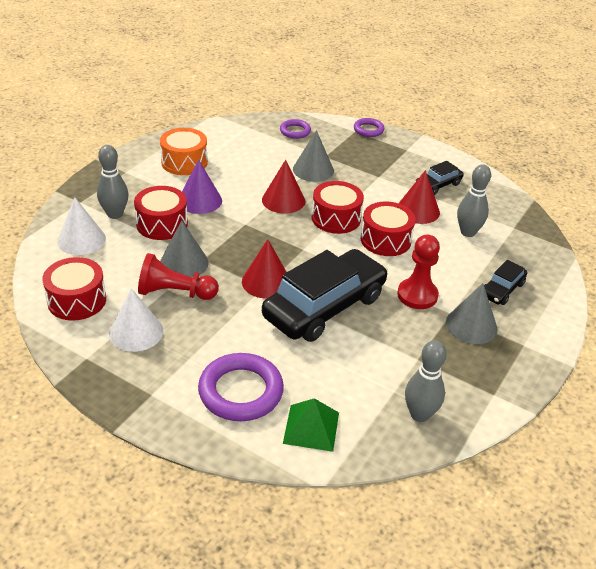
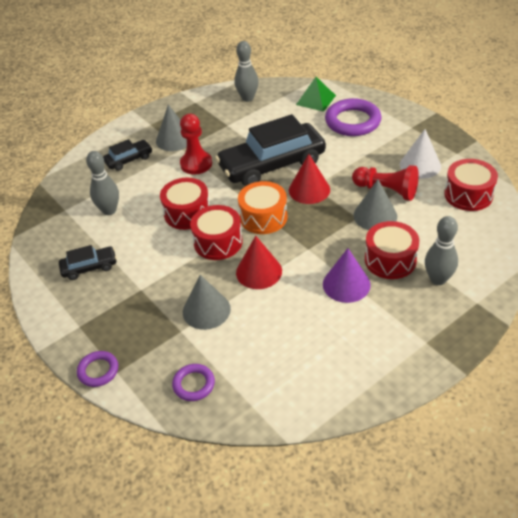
camera: 155 degrees left, 5 degrees up
(81, 239) = (470, 253): white cone -> none
(184, 162) = (353, 347): orange drum -> orange drum (263, 217)
(418, 210) = (134, 240): red cone -> none

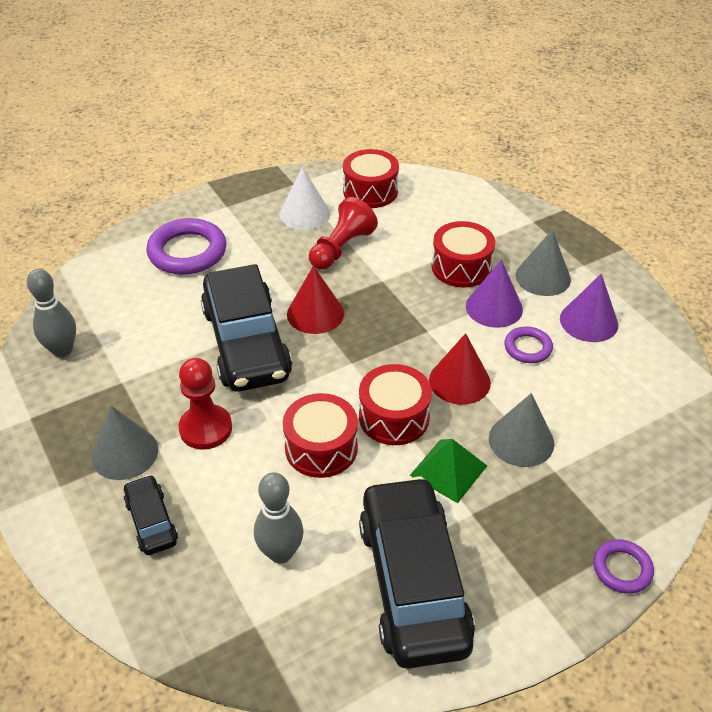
camera: 85 degrees left, 0 degrees up
(89, 267) = (413, 582): black car -> black car, size x2.13
(194, 384) = (642, 462): purple ring -> purple ring (527, 348)
(263, 217) = (356, 364): orange drum -> none
(316, 100) = (115, 278): green pyramid -> green pyramid (448, 470)
(348, 347) = (589, 321): none -> purple cone
(375, 215) = (384, 265): grey cone -> grey cone (543, 277)
(438, 279) = (497, 239): grey bowling pin -> none

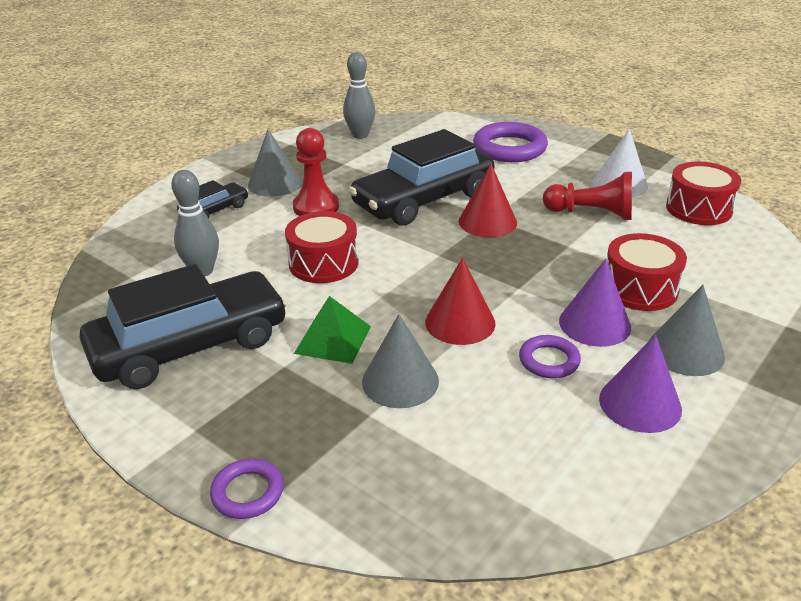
camera: 70 degrees right, 10 degrees down
(394, 417) = (383, 293): red drum -> none

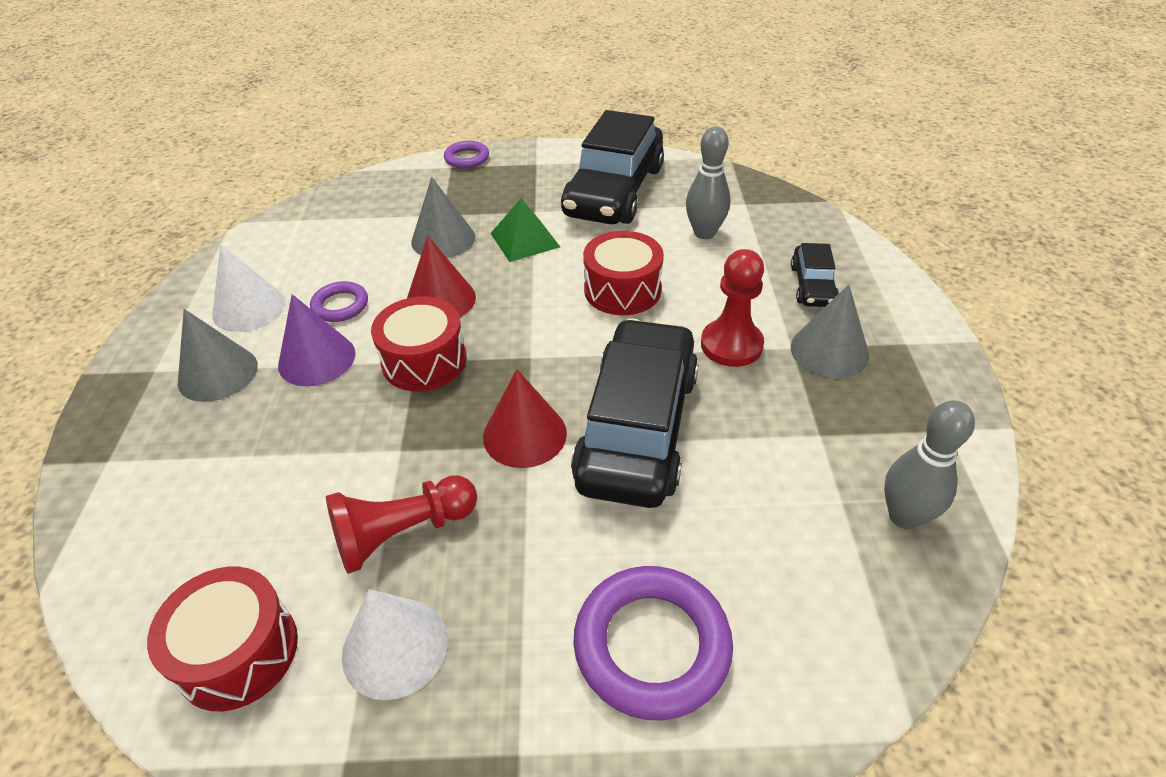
camera: 140 degrees right, 10 degrees up
(640, 288) = (285, 427): red drum -> red drum (424, 361)
(640, 403) = (249, 308): purple cone -> white cone

